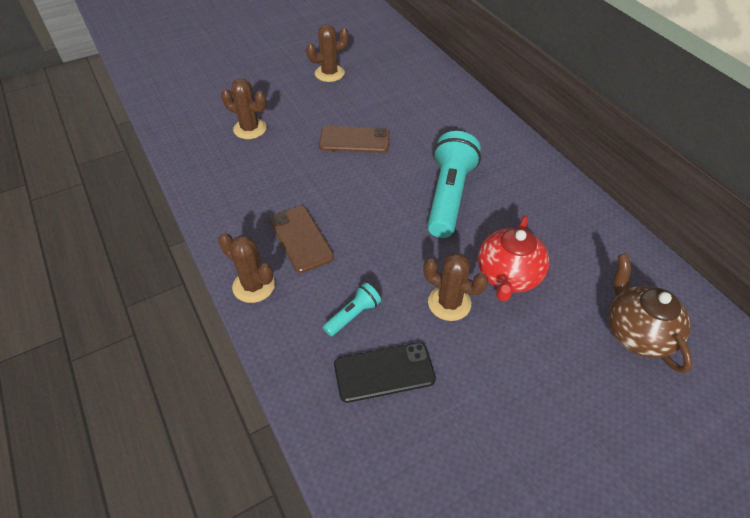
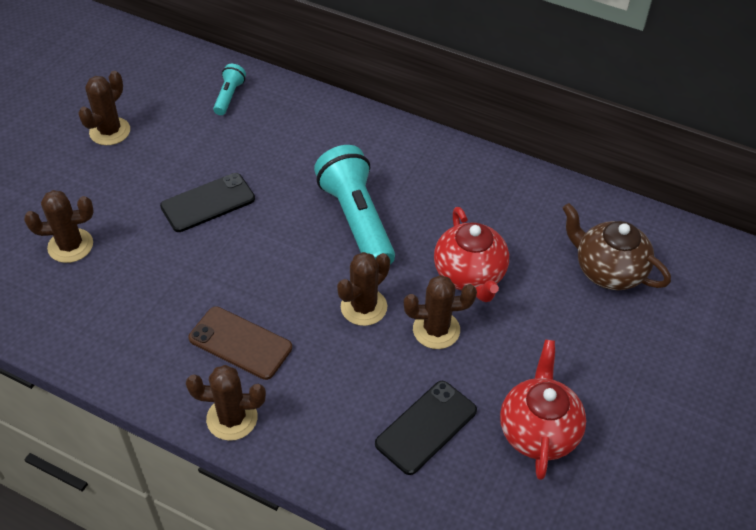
camera: 35 degrees left, 0 degrees up
(353, 315) = (356, 391): turquoise flashlight -> turquoise flashlight (229, 96)
(354, 140) = (208, 203): brown phone -> black phone
(406, 258) = (364, 307): none -> brown cactus
(475, 430) = (538, 431): none -> red teapot

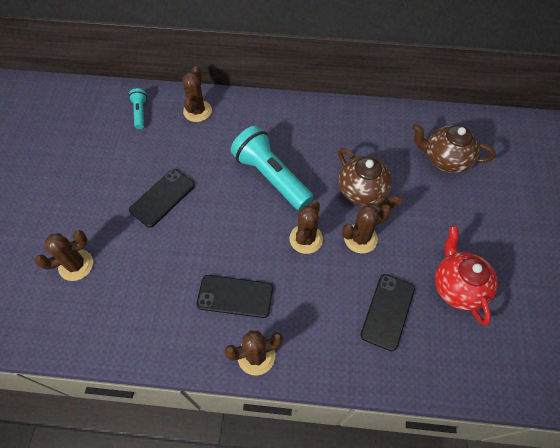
camera: 20 degrees left, 10 degrees up
(110, 131) = (64, 166): brown cactus -> brown cactus (197, 111)
(240, 343) = (235, 296): brown phone -> black phone
(470, 275) = (363, 192): red teapot -> brown teapot

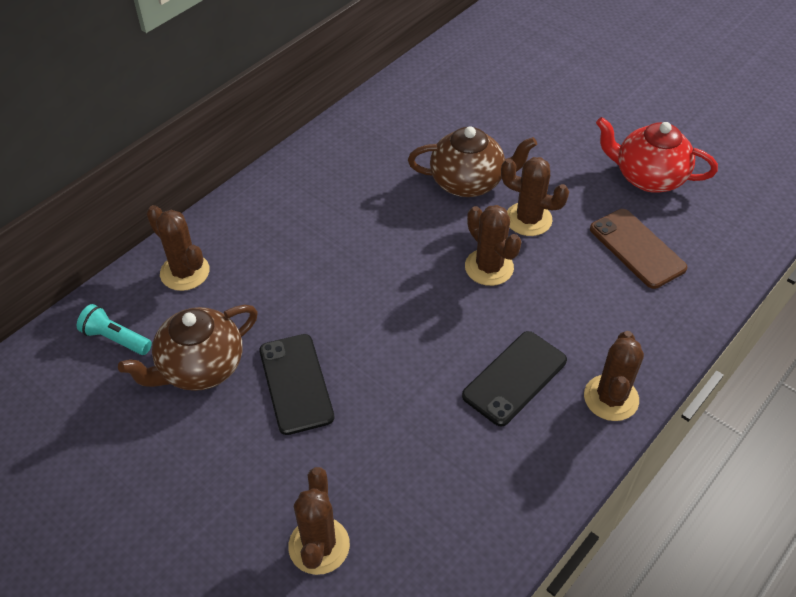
camera: 55 degrees left, 10 degrees down
(271, 177) = (370, 252): turquoise flashlight -> none
(360, 238) = (528, 219): brown cactus -> brown cactus turned 75 degrees counterclockwise
(387, 311) = (637, 248): black phone -> brown phone
(445, 159) = (486, 94): brown teapot -> brown teapot (200, 368)

